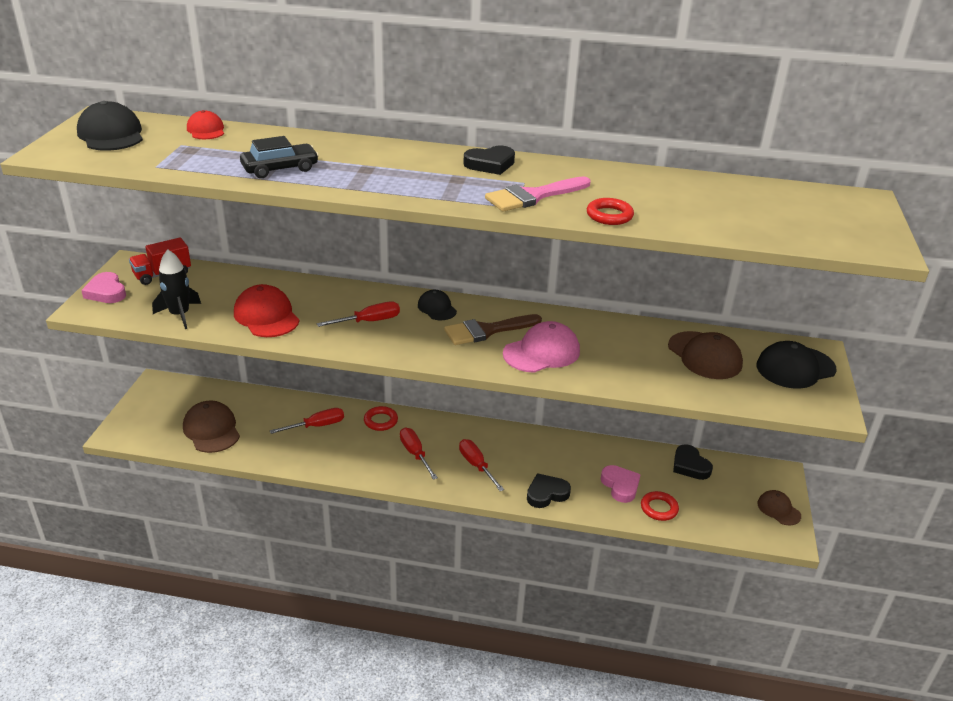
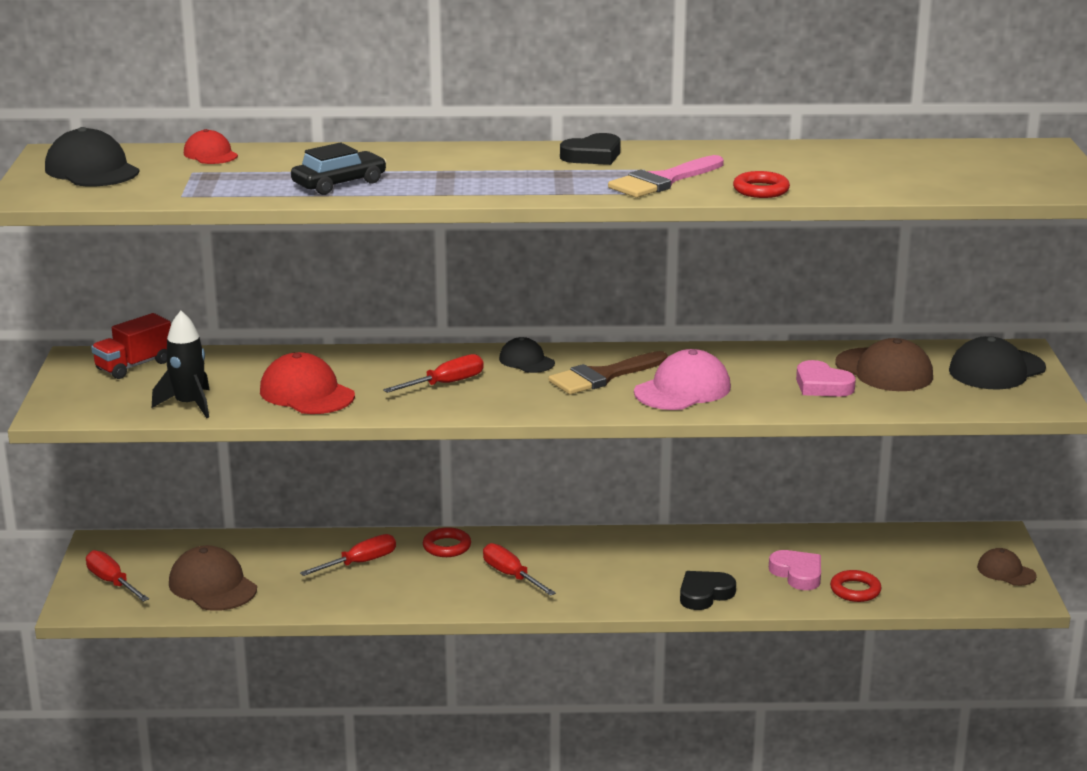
camera: 10 degrees left, 10 degrees down
(106, 292) = (70, 392): pink heart -> pink heart (822, 385)
(476, 465) = (599, 577): red screwdriver -> red screwdriver (112, 582)
(690, 465) = (880, 542): black heart -> none

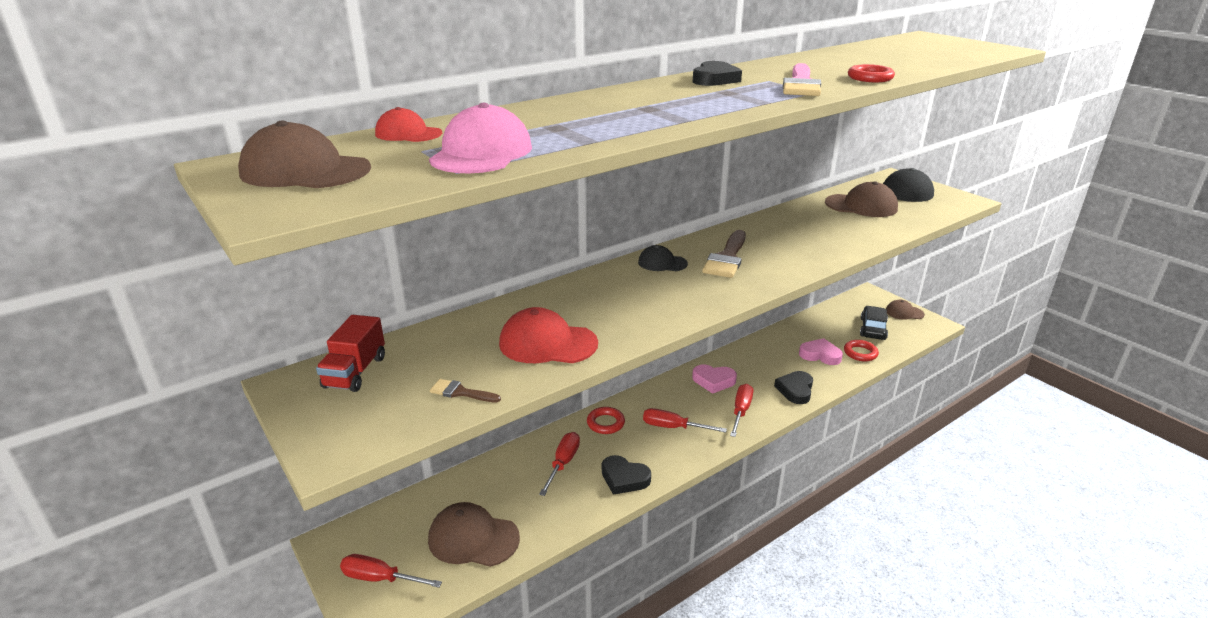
camera: 35 degrees left, 5 degrees up
(92, 170) = (305, 171): black cap -> brown cap
(189, 405) = (461, 392): black rocket -> brown brush
(339, 183) = (582, 131): black car -> black car (873, 329)
(401, 596) = (624, 478): none -> black heart
(446, 383) = (638, 298): red screwdriver -> red screwdriver (741, 411)
(682, 389) = (787, 251): pink cap -> pink cap (481, 153)
(822, 385) = (851, 224): pink heart -> pink heart (713, 381)

